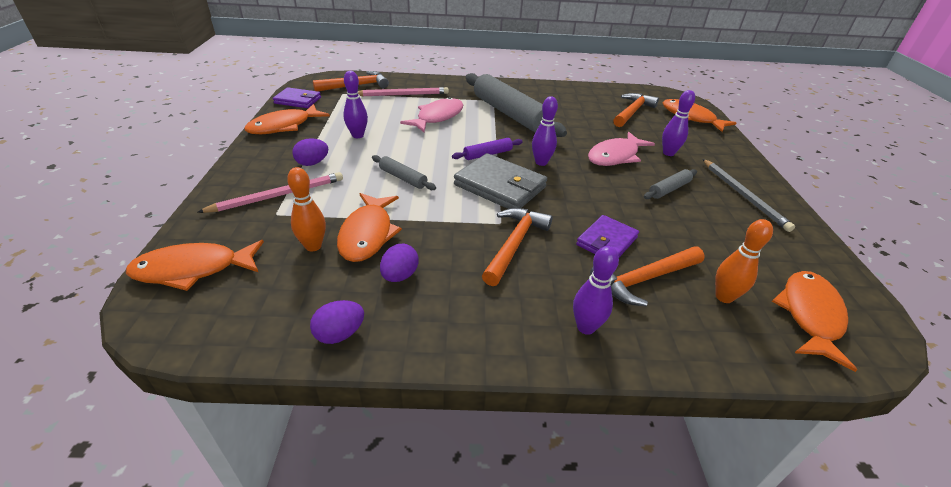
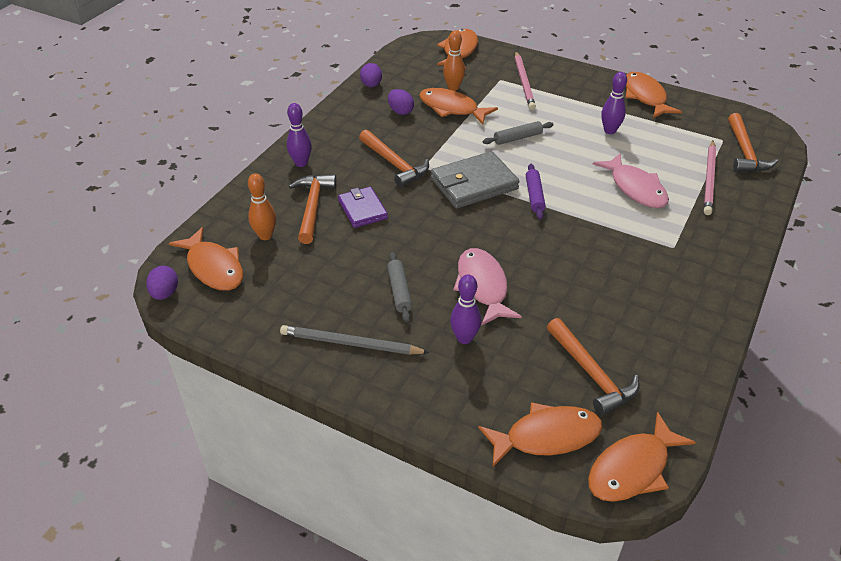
camera: 120 degrees right, 5 degrees up
(298, 100) = (707, 110): purple wallet -> none
(312, 163) = (566, 101): purple egg -> purple egg (165, 293)
(510, 114) = (625, 246): grey rolling pin -> none
(541, 162) = (500, 224): purple bowling pin -> none
(671, 97) = (632, 468): none -> orange fish

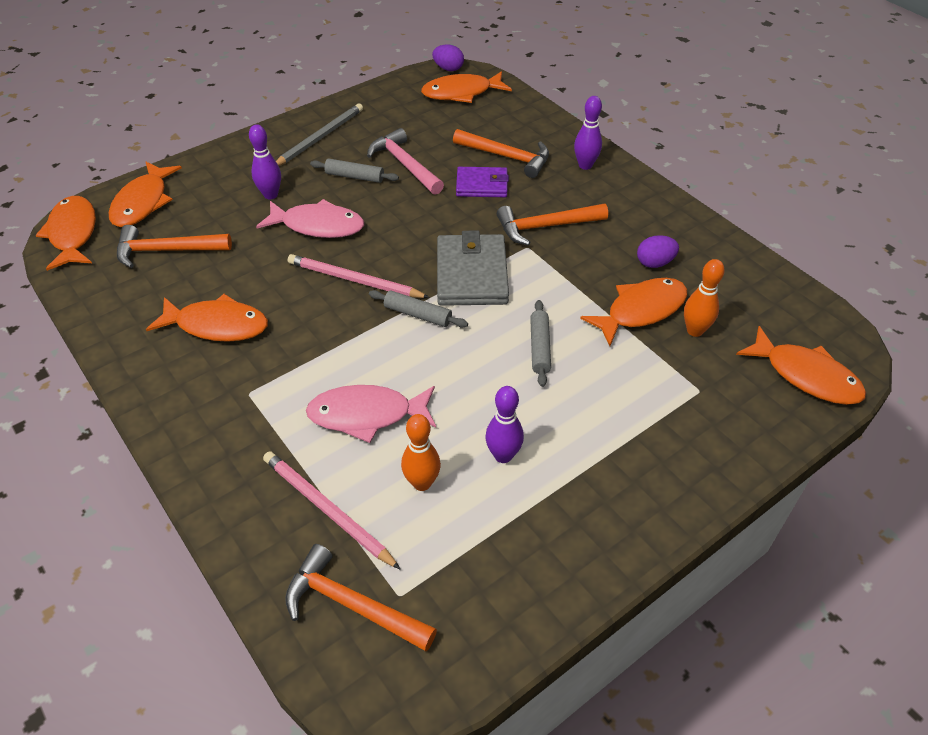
camera: 115 degrees right, 5 degrees up
(265, 236) = (483, 124): orange bowling pin -> orange bowling pin (422, 483)
(361, 264) = (405, 165): none -> pink hammer
(371, 85) = (731, 256): purple egg -> none
(524, 82) = (680, 414): pink pencil -> pink pencil (354, 280)
(534, 196) = (418, 314): purple rolling pin -> grey rolling pin
(645, 97) = (571, 558): orange fish -> orange fish (217, 325)

